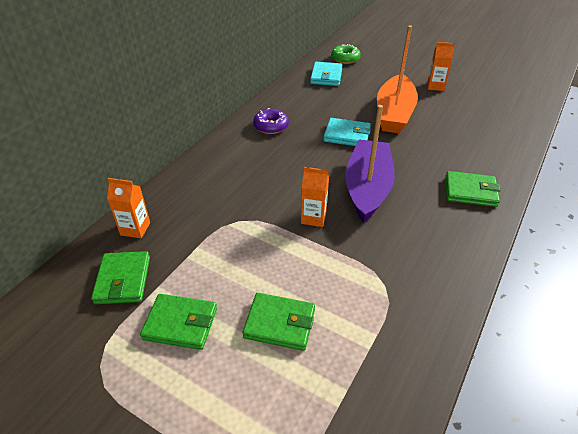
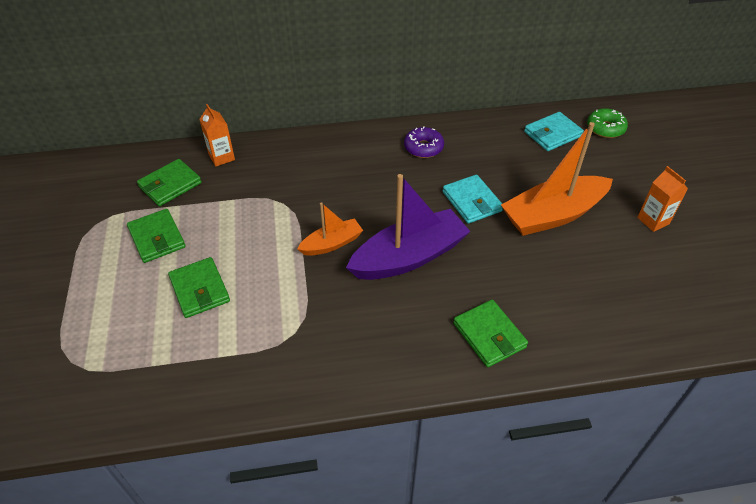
camera: 50 degrees right, 5 degrees up
(313, 218) = (331, 244): orange carton -> orange boat

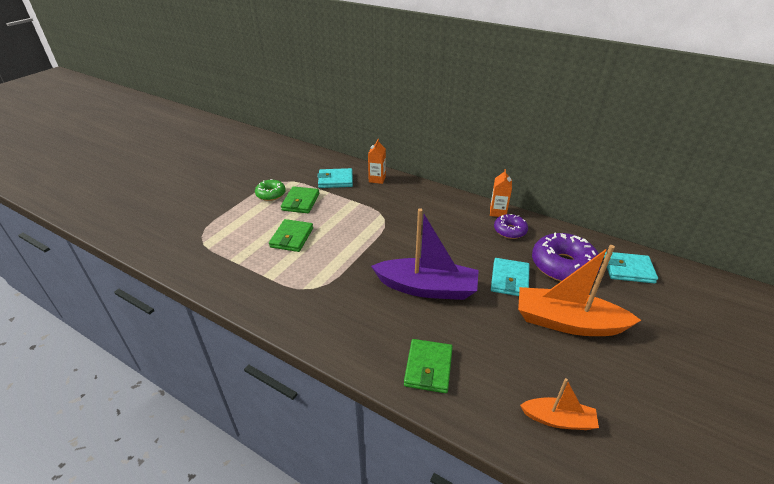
camera: 40 degrees right, 10 degrees down
(170, 185) = (335, 180): green wallet -> turquoise wallet
(331, 244) = (387, 254): orange boat -> orange boat (558, 419)
(501, 160) = (563, 265): none -> purple donut
(605, 128) = (686, 288): green donut -> green donut (271, 194)
(653, 220) = (662, 377): orange carton -> orange carton (498, 212)

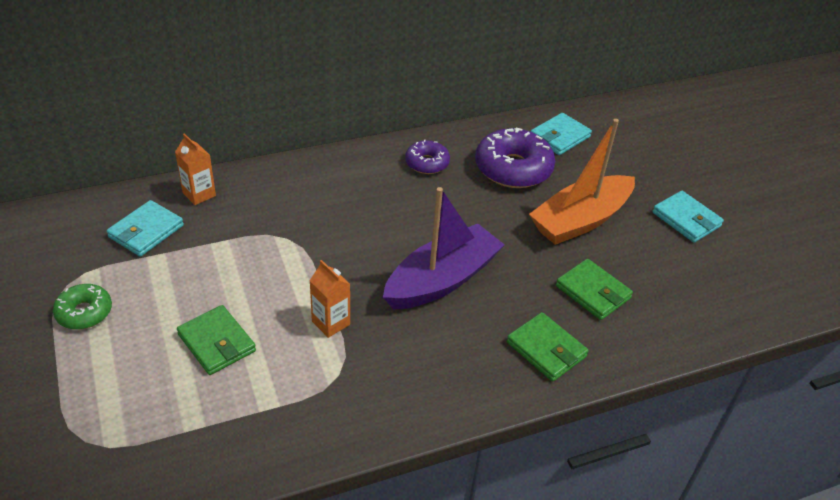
camera: 55 degrees left, 5 degrees up
(300, 202) = (148, 292): green wallet -> green wallet (593, 292)
(498, 212) = (388, 149): orange carton -> orange carton (331, 323)
(509, 279) = (493, 215): turquoise wallet -> turquoise wallet (686, 219)
(558, 419) = (669, 304): orange boat -> none

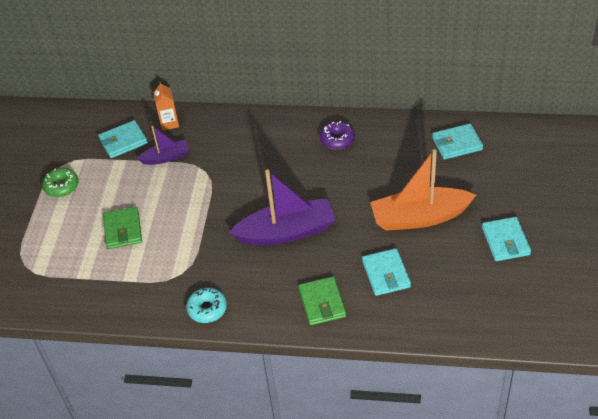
camera: 35 degrees right, 5 degrees up
(221, 236) = (165, 157): none -> purple boat
(331, 323) = (196, 239): orange carton -> none
(407, 408) = (207, 309): none -> turquoise donut
(513, 168) = (399, 161): purple donut -> none
(593, 292) = (386, 274): green wallet -> turquoise wallet

